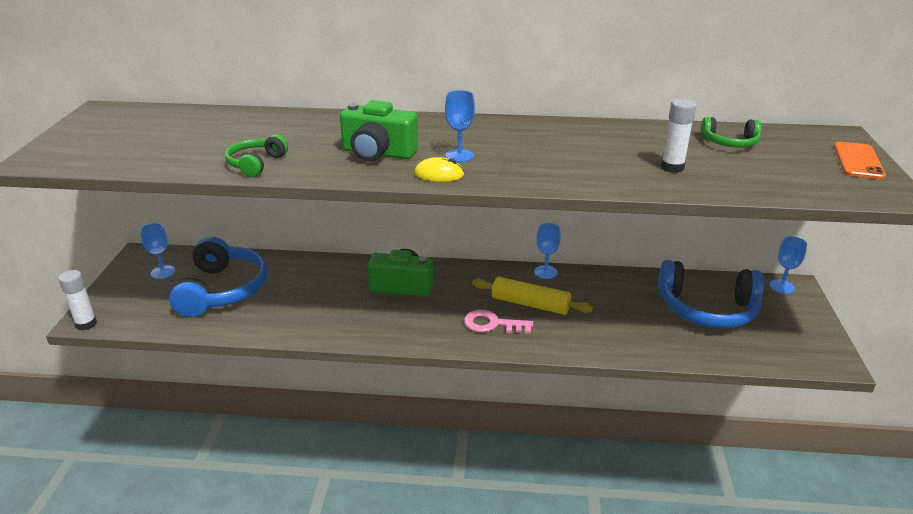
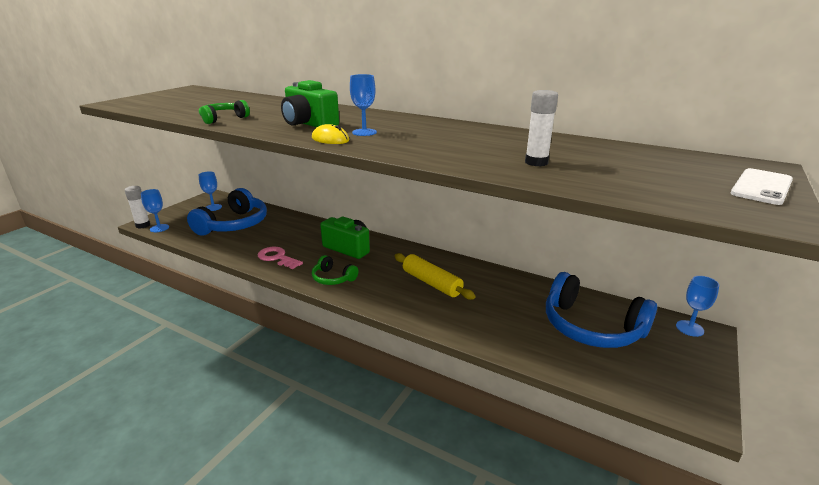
camera: 25 degrees right, 5 degrees down
(492, 324) = (388, 289): pink key -> pink key (277, 258)
(545, 272) = (465, 264): blue goblet -> blue goblet (159, 228)
(730, 143) = (622, 155): green headphones -> green headphones (333, 278)
(858, 161) = (761, 187): orange phone -> white phone

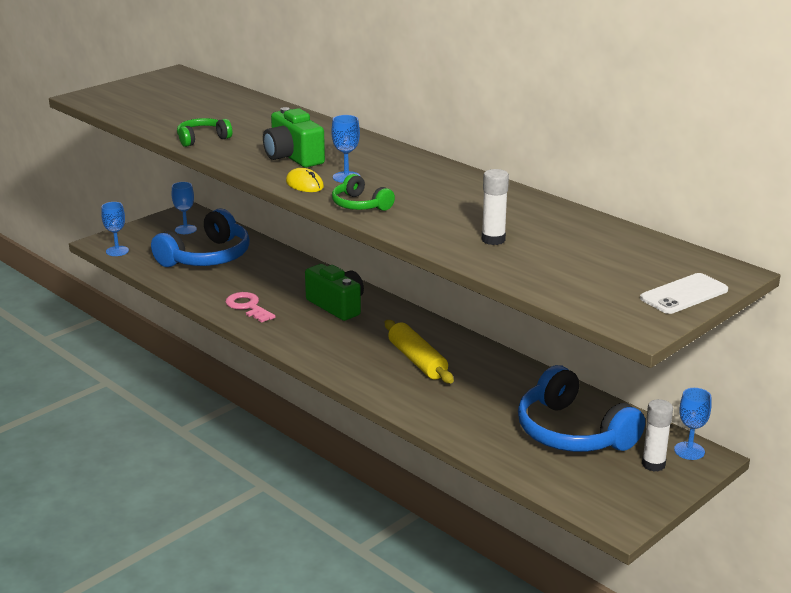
camera: 15 degrees right, 0 degrees up
(143, 225) = (98, 245): white glue stick -> white glue stick (653, 464)
(333, 278) = (304, 339): green headphones -> green headphones (360, 205)

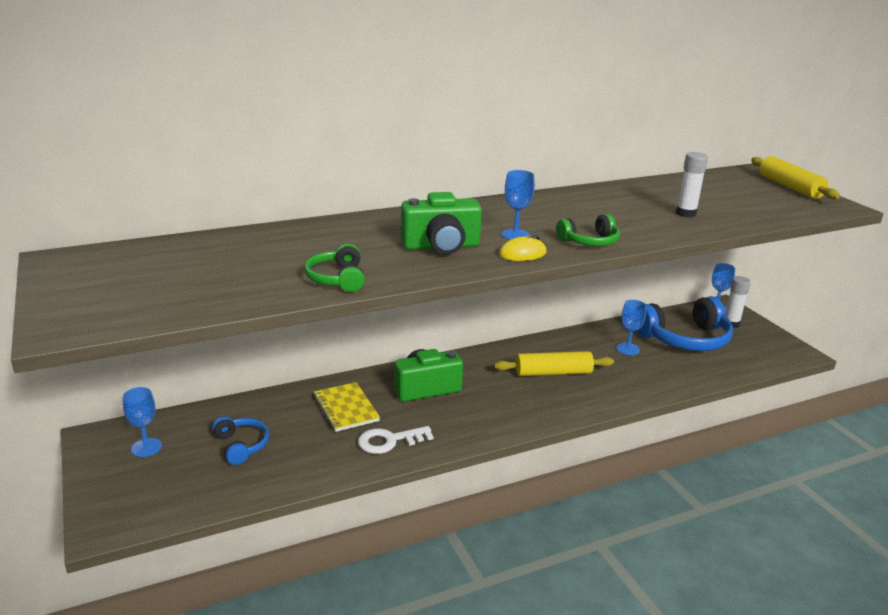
camera: 70 degrees left, 0 degrees up
(117, 251) = (148, 516): blue goblet -> blue goblet (627, 349)
(207, 257) = (241, 445): blue headphones -> blue headphones, size x0.51
(248, 307) = (389, 441): pink key -> white key
(281, 281) = (346, 408): none -> yellow notebook
(684, 294) = (790, 187): white phone -> yellow rolling pin

